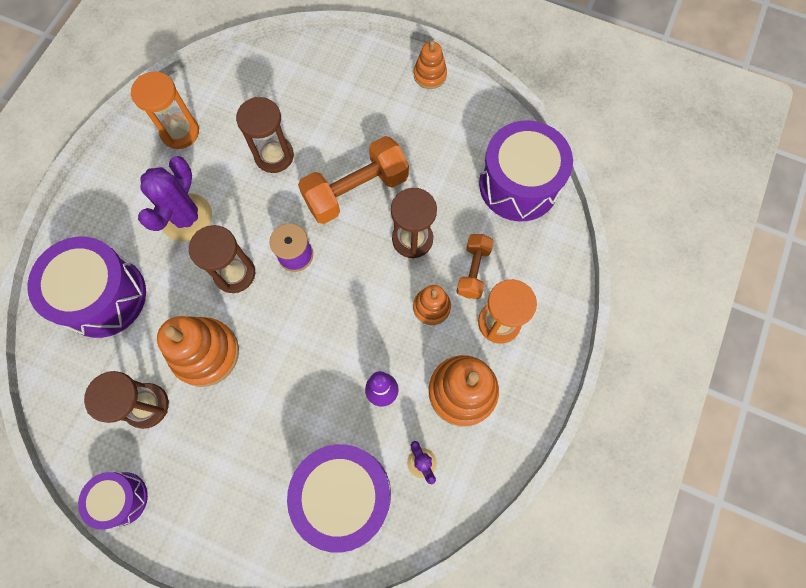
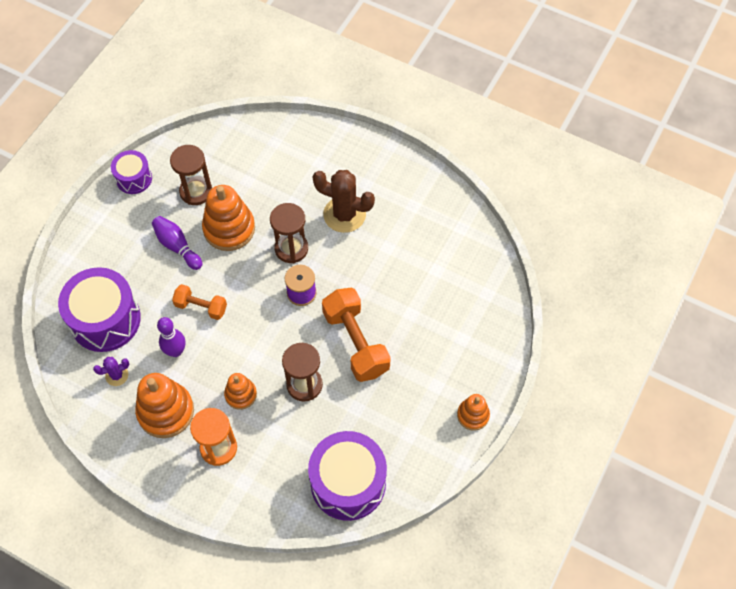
camera: 95 degrees right, 10 degrees down
(103, 296) = (285, 161): purple drum -> none
(180, 132) = (424, 208): orange hourglass -> none
(186, 217) = (344, 214): purple cactus -> brown cactus
(232, 416) = (177, 246): none -> purple bowling pin
(274, 156) = (396, 279): brown hourglass -> none
(473, 271) = (268, 432): orange dumbbell -> orange dumbbell (201, 307)

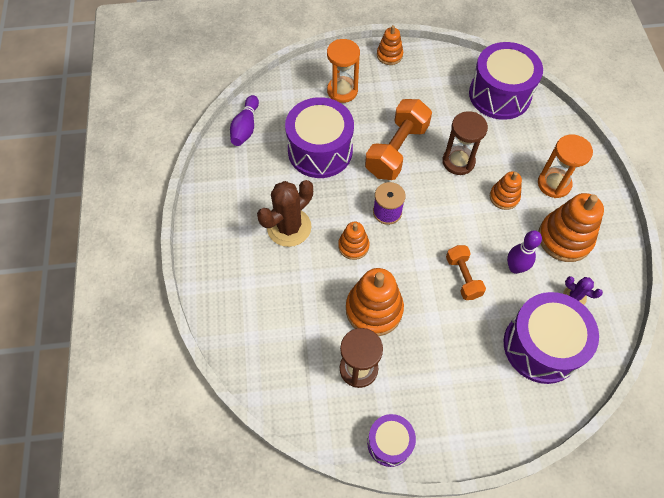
camera: 125 degrees left, 0 degrees up
(177, 246) = (426, 340): purple bowling pin -> purple bowling pin (245, 127)
(291, 248) = (353, 246): brown hourglass -> orange stacking toy
(344, 214) = (289, 227): brown cactus -> brown cactus turned 60 degrees clockwise
(402, 281) = (320, 151): none -> purple drum
(457, 342) = (342, 91): none -> orange hourglass

